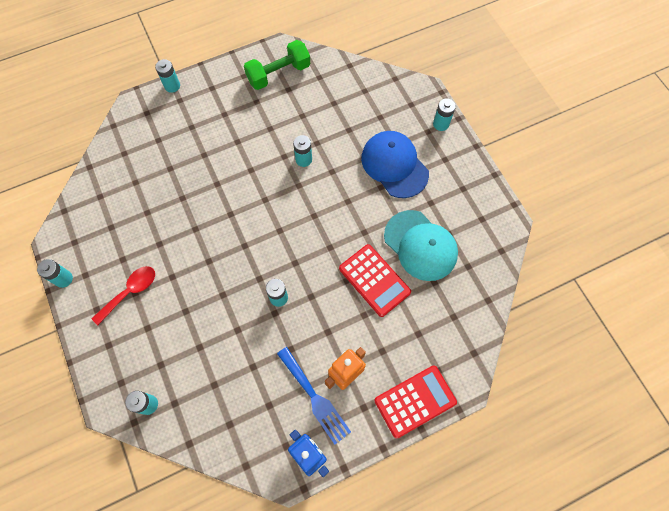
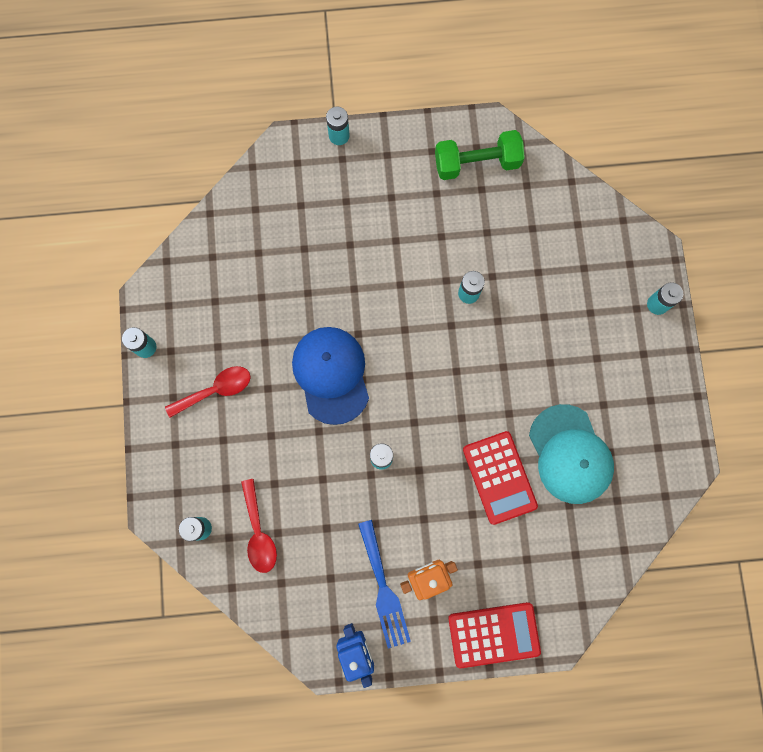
camera: 20 degrees right, 10 degrees up
(198, 390) = (258, 532): none -> red spoon
(394, 165) = (577, 340): blue cap -> blue cap (331, 374)

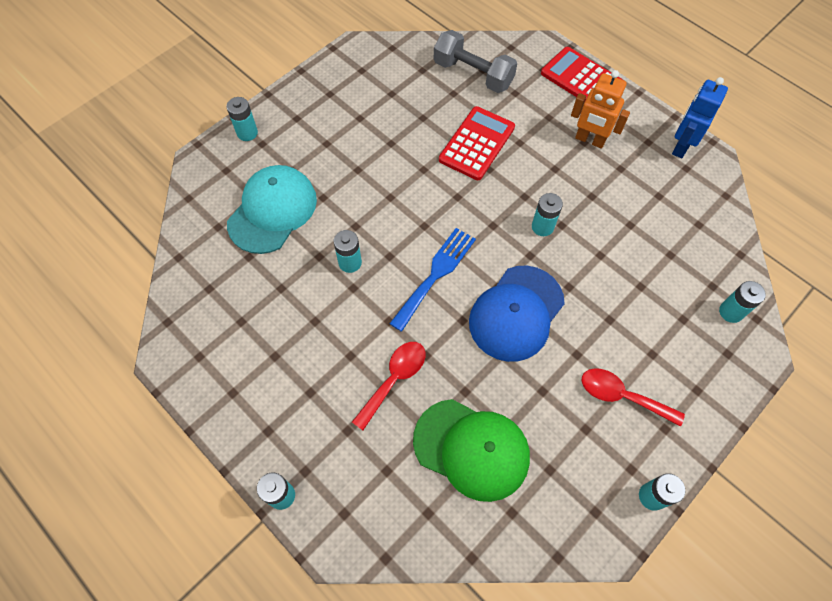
camera: 130 degrees left, 15 degrees down
(258, 532) = (685, 268): red spoon -> red spoon (394, 380)
(268, 265) = (472, 449): none -> green cap
(383, 589) = (627, 158): blue fork -> blue fork (435, 274)
(477, 163) = (216, 344): green dumbbell -> none
(570, 454) = (417, 114): turquoise cap -> turquoise cap (272, 211)
(577, 541) = (473, 74): none -> grey dumbbell

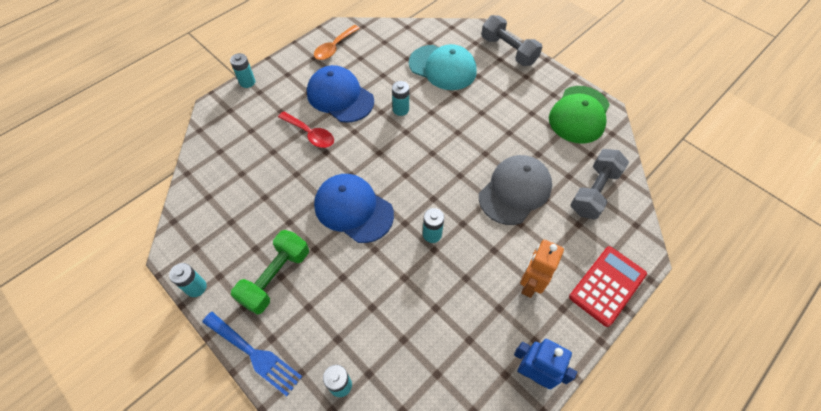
camera: 90 degrees right, 5 degrees down
(213, 362) = (334, 47): none -> orange spoon
(247, 133) = (508, 51): turquoise battery -> grey dumbbell
(322, 344) = (340, 97): none -> blue cap
(435, 274) = (389, 159): blue fork -> blue fork (254, 354)
(472, 449) = (255, 176): green cap -> green cap (579, 115)
(477, 144) = (515, 191): red calculator -> grey cap
(622, 396) = (275, 277): red spoon -> green dumbbell

